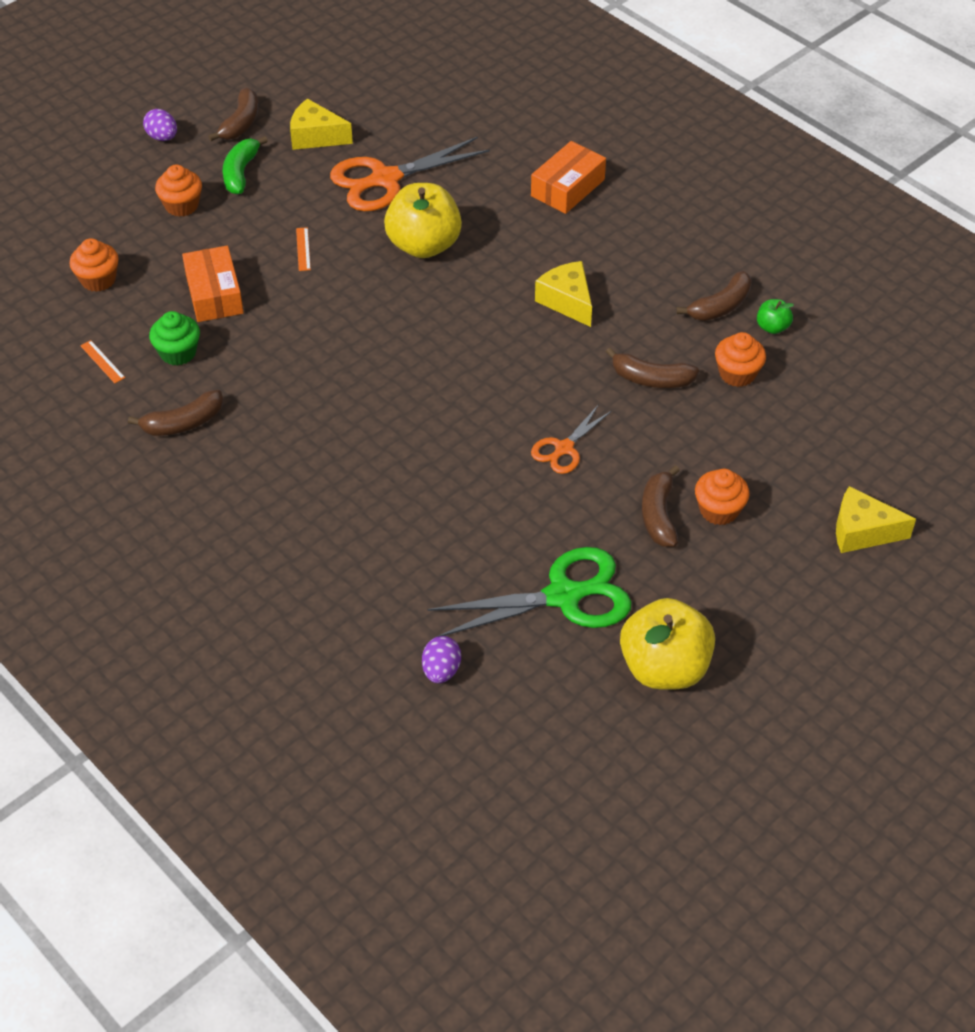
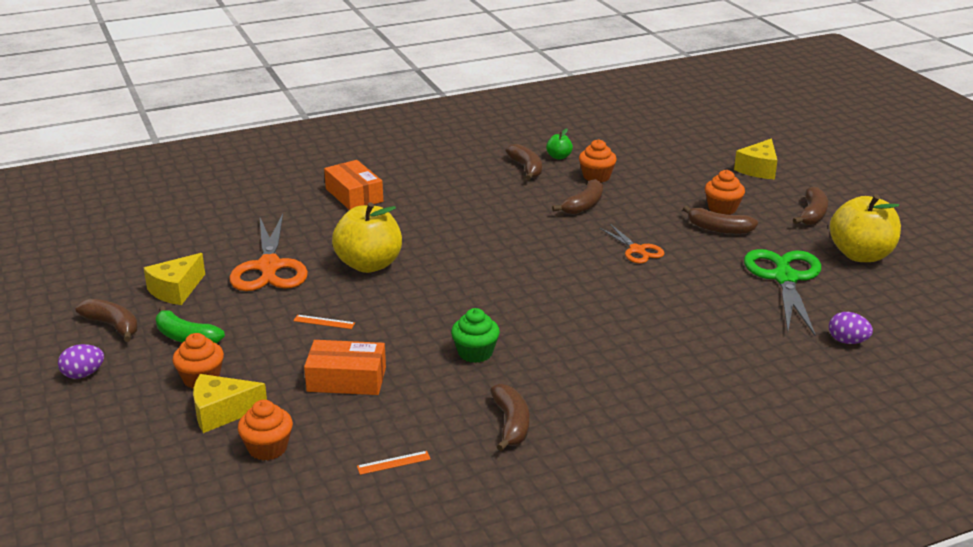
camera: 70 degrees left, 20 degrees down
(178, 353) = (413, 413): green cupcake -> green cupcake (475, 353)
(567, 301) = (481, 219): yellow cheese -> yellow cheese (222, 412)
(754, 606) = (812, 214): none -> brown banana

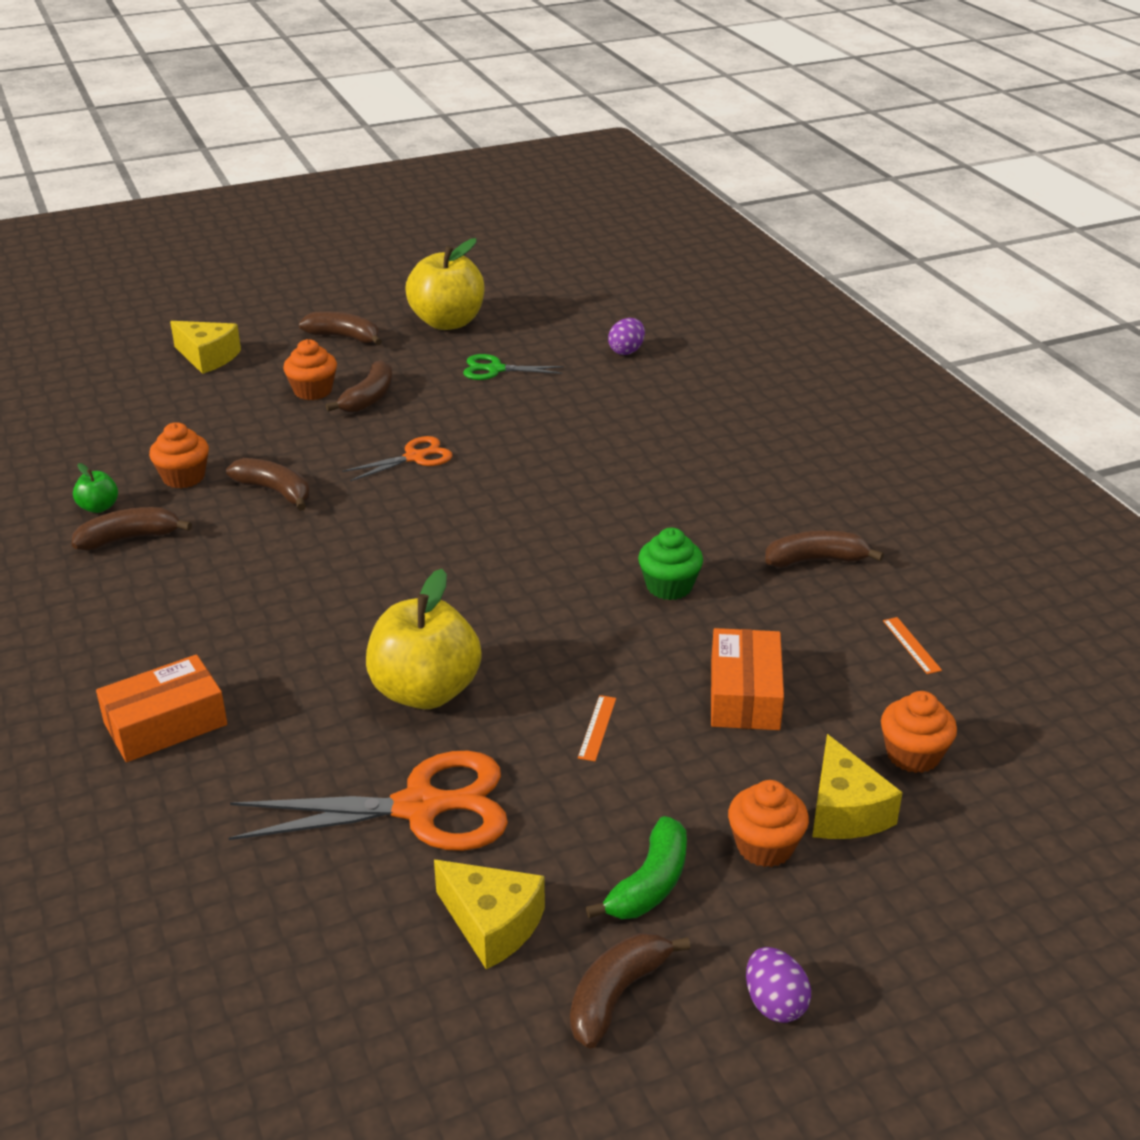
camera: 90 degrees left, 5 degrees up
(785, 278) = (495, 369): green scissors -> green scissors, size x0.54

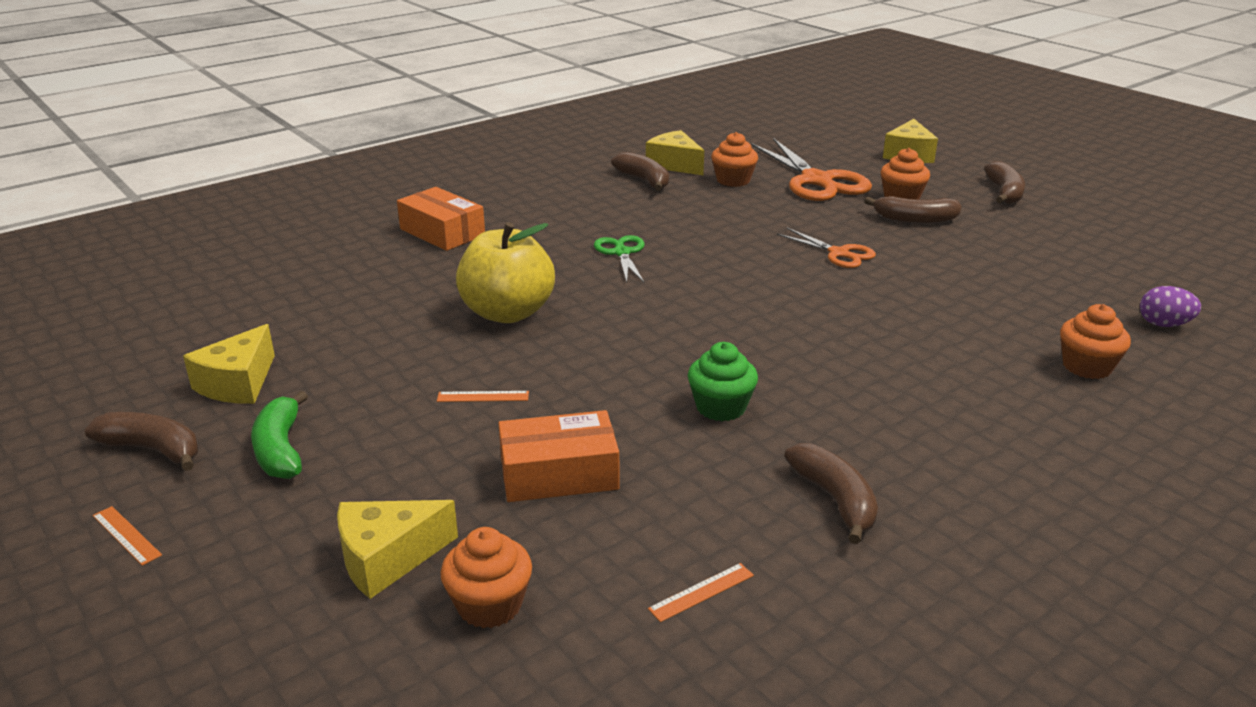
camera: 75 degrees right, 5 degrees down
(99, 507) = (674, 165): green apple -> yellow cheese
(275, 491) = (740, 212): brown banana -> none
(421, 808) = (367, 334): orange scissors -> orange scissors (817, 181)
(447, 322) = (1092, 228): yellow apple -> none
(495, 369) = (1032, 263): green scissors -> green scissors (621, 253)
(650, 884) = (280, 450): green banana -> green banana turned 60 degrees clockwise
(765, 846) = (330, 509): orange cupcake -> orange cupcake (1087, 367)
(774, 1003) = (126, 535): purple egg -> orange ruler

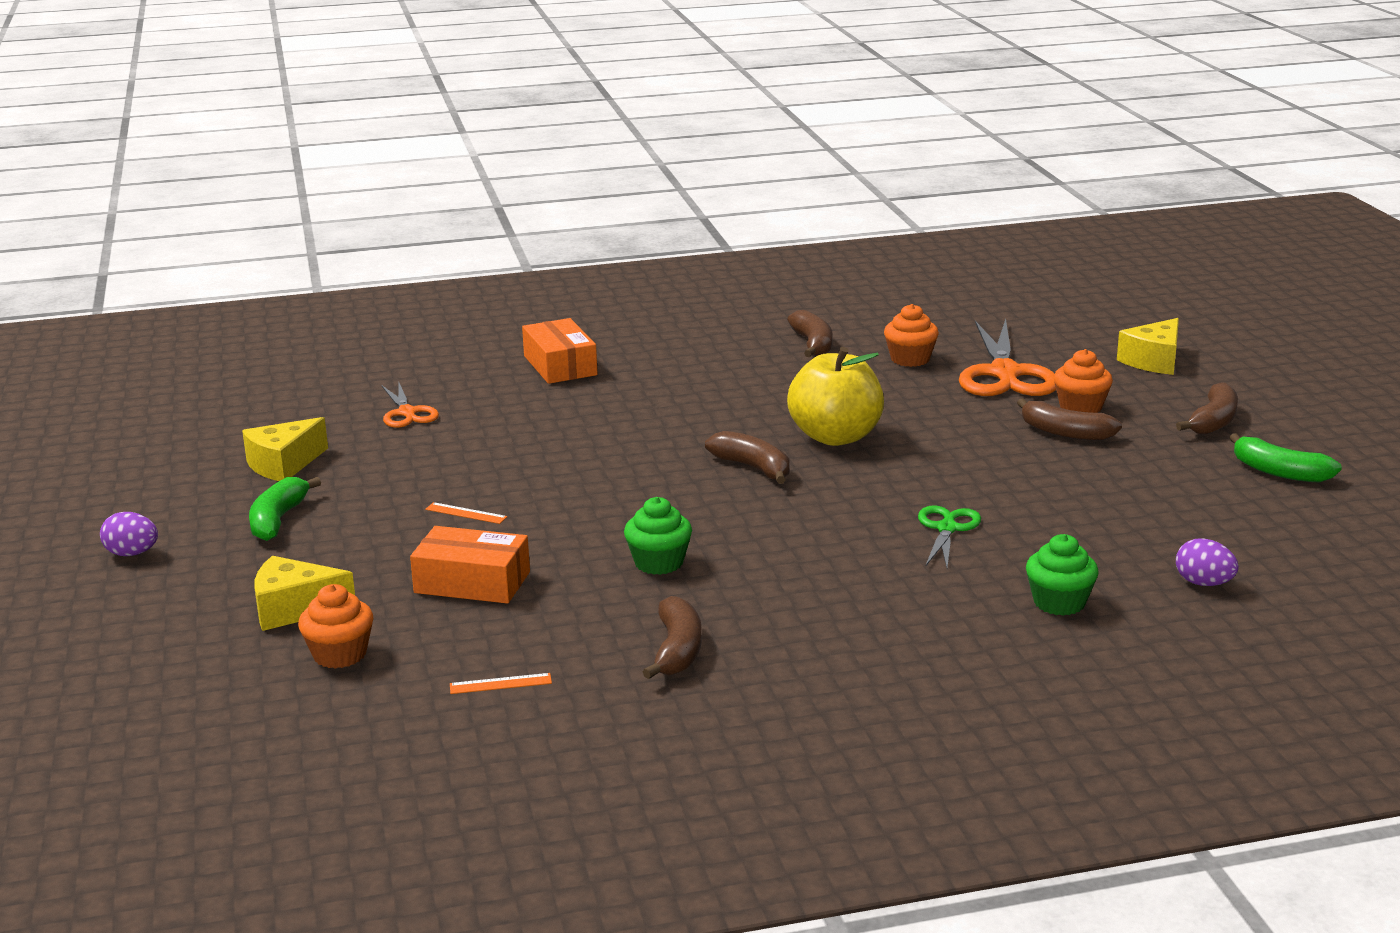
camera: 25 degrees right, 5 degrees down
(126, 535) = (132, 554): orange ruler -> purple egg
(153, 450) = (188, 500): brown banana -> brown banana (753, 468)
(507, 313) = (551, 449): yellow apple -> yellow apple (835, 437)
(621, 253) = (712, 414): green scissors -> green scissors (947, 528)
(674, 165) = (864, 332): yellow cheese -> none
(839, 254) = (935, 453): orange scissors -> orange scissors (407, 413)
(1087, 367) = (1059, 602): orange cupcake -> green cupcake
(1095, 223) = (1279, 472): none -> green banana

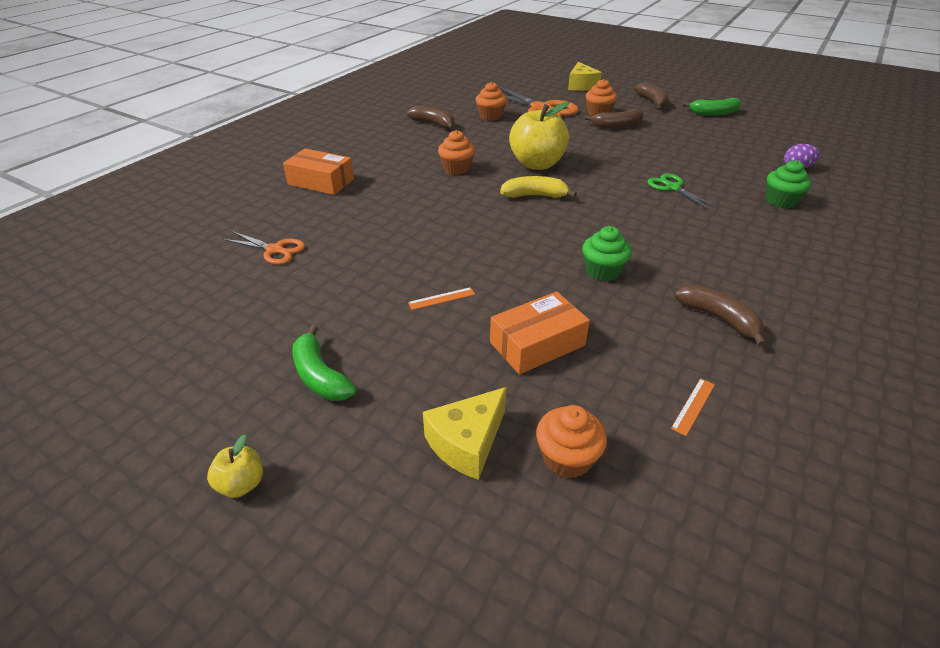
camera: 45 degrees left, 15 degrees up
(132, 554) = (242, 484): purple egg -> yellow apple
(284, 464) = (246, 329): yellow cheese -> none
(728, 406) = (456, 169): none -> orange cupcake
(753, 468) = (534, 196): brown banana -> yellow banana

